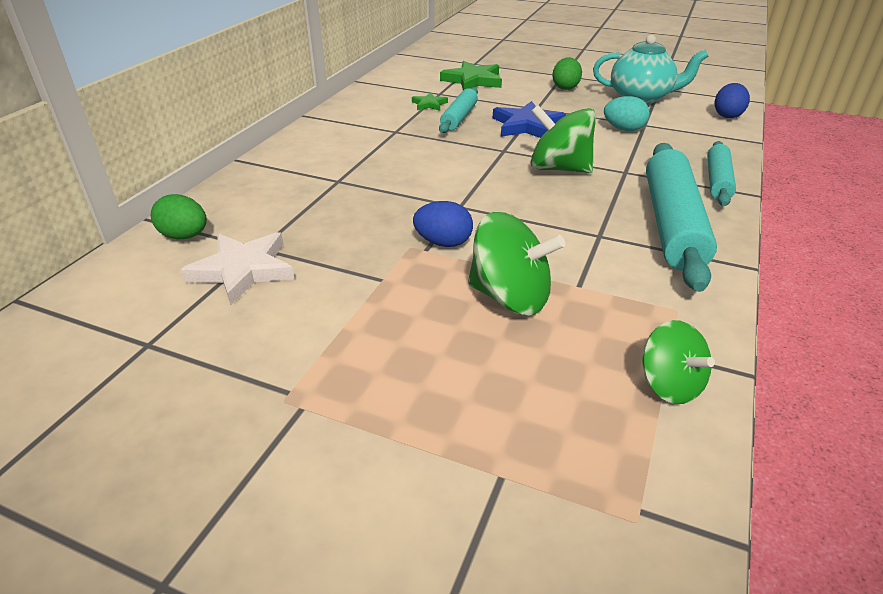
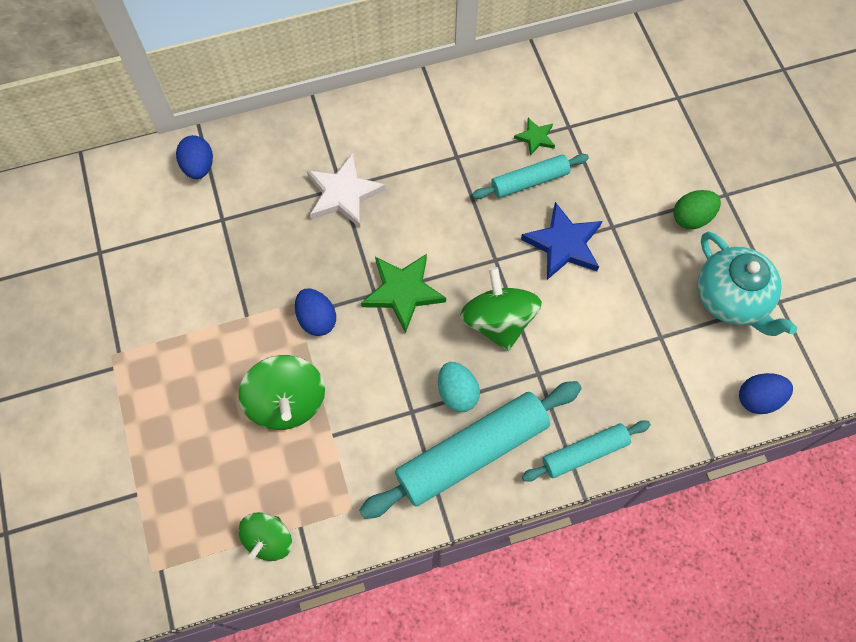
camera: 50 degrees right, 30 degrees up
(185, 236) = (199, 167): green egg -> blue egg
(243, 270) = (193, 233): white star -> white star (343, 194)
(473, 80) = (628, 129): green star -> green star (403, 292)
(623, 129) = (630, 325): turquoise egg -> turquoise egg (457, 393)

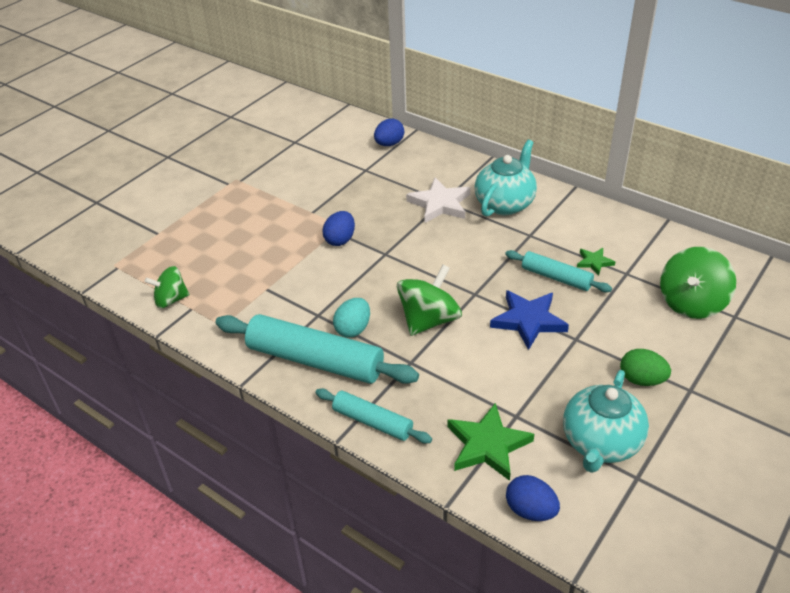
camera: 55 degrees right, 25 degrees down
(287, 402) = (270, 258): green spinning top -> green spinning top (691, 303)
(395, 141) = (505, 204): none -> turquoise teapot
(403, 292) = (400, 265): green star -> green star (487, 445)

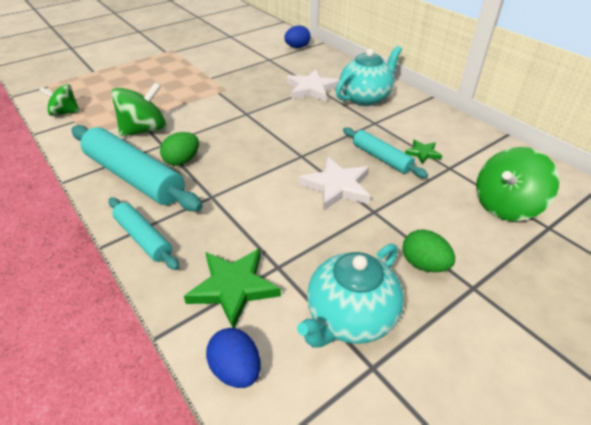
camera: 15 degrees right, 0 degrees up
(340, 240) = (218, 98): blue egg -> none
(353, 329) = (182, 161): turquoise egg -> green egg
(429, 320) = (249, 167): green spinning top -> green spinning top (145, 130)
(528, 321) = (337, 187): blue star -> white star

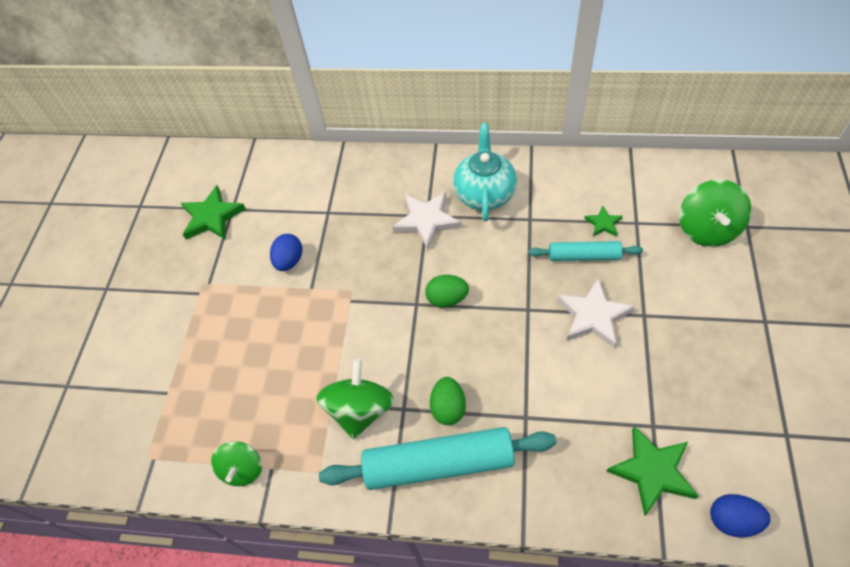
camera: 40 degrees left, 15 degrees up
(65, 113) = (243, 469): green spinning top -> green spinning top turned 45 degrees counterclockwise
(143, 238) = (539, 504): turquoise rolling pin -> none
(217, 34) = (212, 217): none -> green star
(297, 47) = (329, 171): blue egg -> blue egg (289, 261)
(349, 317) = (737, 416): turquoise teapot -> none
(423, 264) = (723, 331): green egg -> green egg (447, 299)

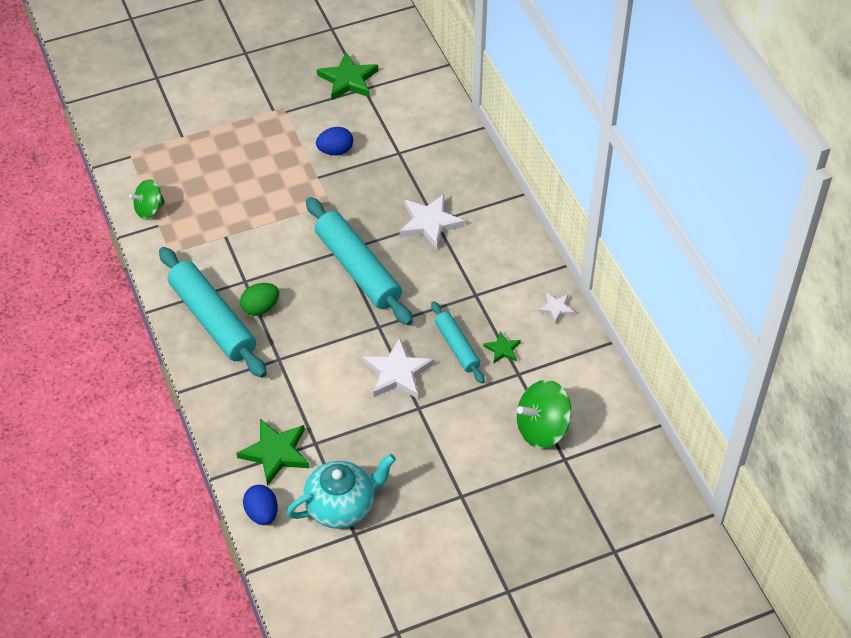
camera: 55 degrees right, 5 degrees down
(360, 409) = (230, 255): green spinning top -> none
(447, 299) = (358, 269): green egg -> turquoise rolling pin
(484, 193) = (485, 252): turquoise teapot -> turquoise teapot (342, 506)
(575, 169) = (556, 308): none -> white star

